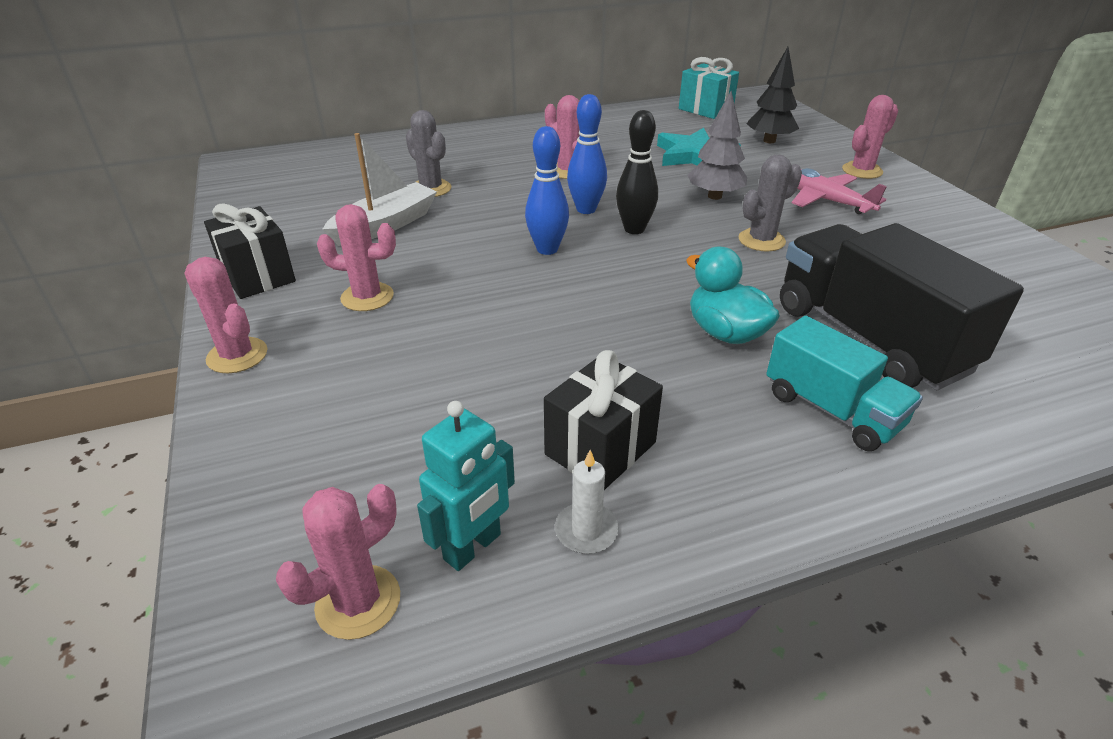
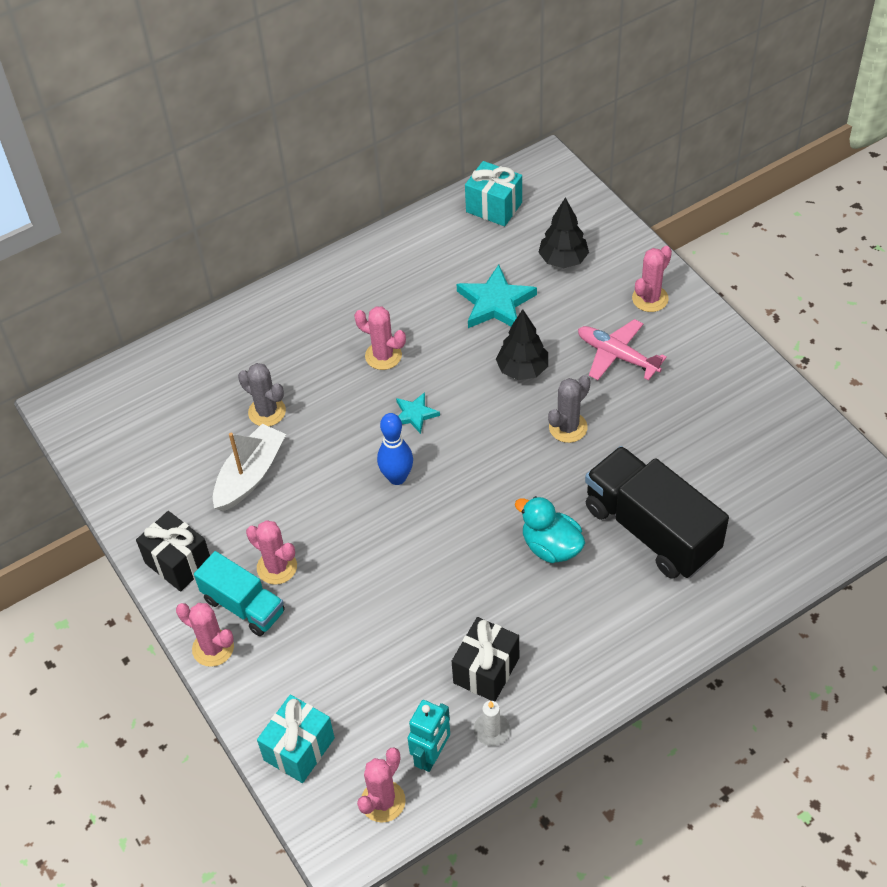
camera: 10 degrees left, 15 degrees up
(270, 492) = (299, 749): none -> turquoise gift
(367, 297) = (277, 567): pink cactus -> pink cactus turned 45 degrees clockwise
(586, 209) = (415, 414): blue bowling pin -> turquoise star
(634, 229) = (462, 434): black bowling pin -> none
(714, 196) = (522, 369): grey tree -> black tree
(831, 410) = (626, 605): turquoise truck -> turquoise truck (243, 606)

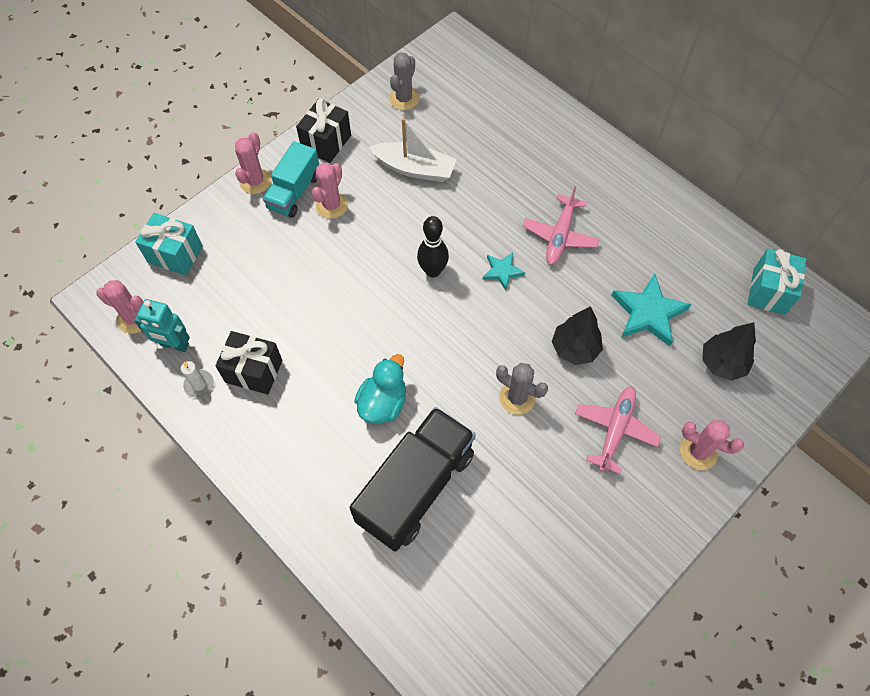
camera: 75 degrees right, 10 degrees up
(267, 412) = (479, 166): grey cactus -> grey cactus (404, 99)
(383, 356) = (560, 235): pink cactus -> pink plane
(397, 478) = (433, 271): blue bowling pin -> black bowling pin

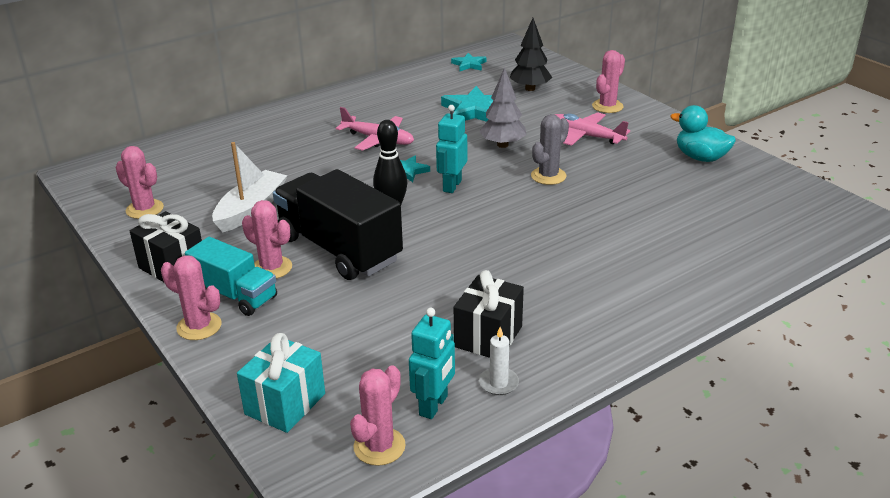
camera: 80 degrees left, 30 degrees down
(383, 403) = (544, 249): turquoise duck -> turquoise duck (700, 157)
(404, 99) = (144, 209): grey cactus -> pink cactus
(416, 487) = (639, 236): black truck -> black truck (339, 249)
(481, 313) = (451, 186): none -> turquoise robot
(575, 348) = (502, 145): black tree -> grey tree
(769, 291) = (469, 64): turquoise gift -> turquoise star

